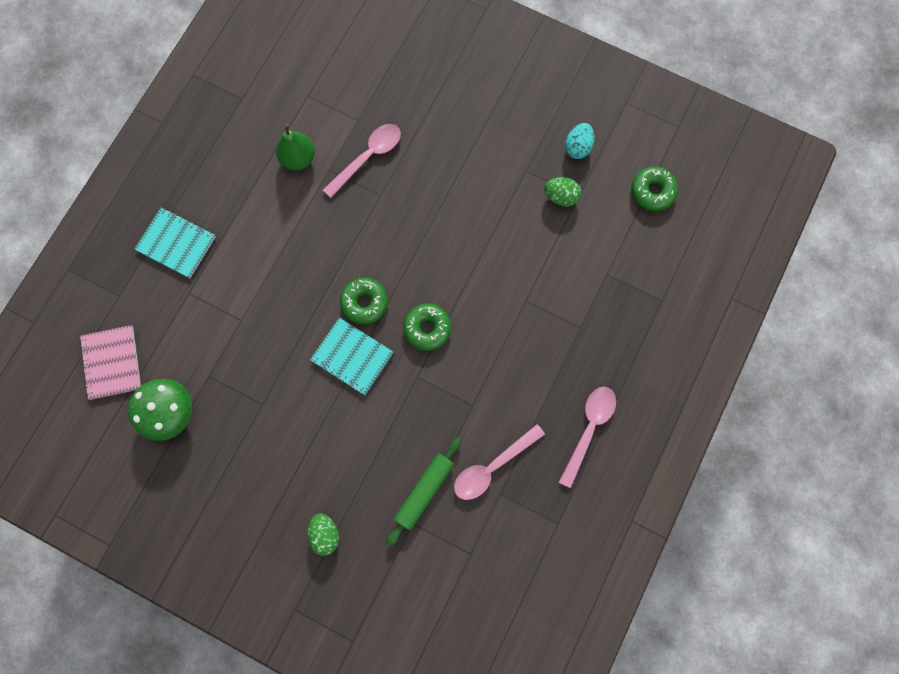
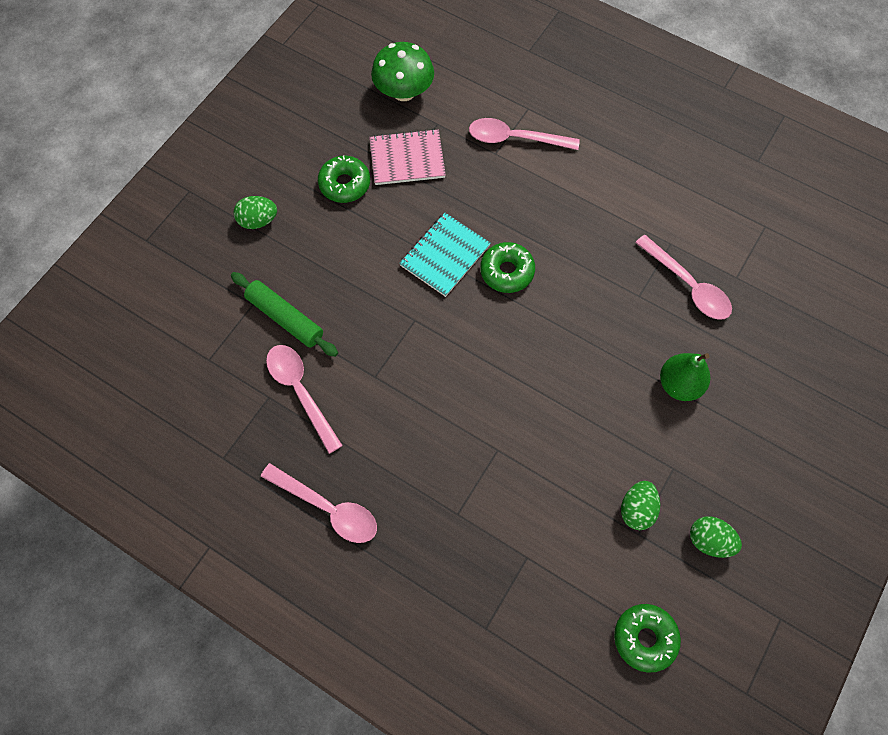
camera: 95 degrees right, 10 degrees down
(112, 362) = (460, 45): pink notebook -> pink notebook (407, 159)
(176, 243) = (584, 98): turquoise notebook -> none
(224, 304) = (514, 138): none -> pink spoon
(298, 158) = (684, 213): green pear -> green pear (679, 385)
(427, 328) = (471, 335): green donut -> green donut (345, 184)
(577, 147) = (709, 541): turquoise egg -> green egg

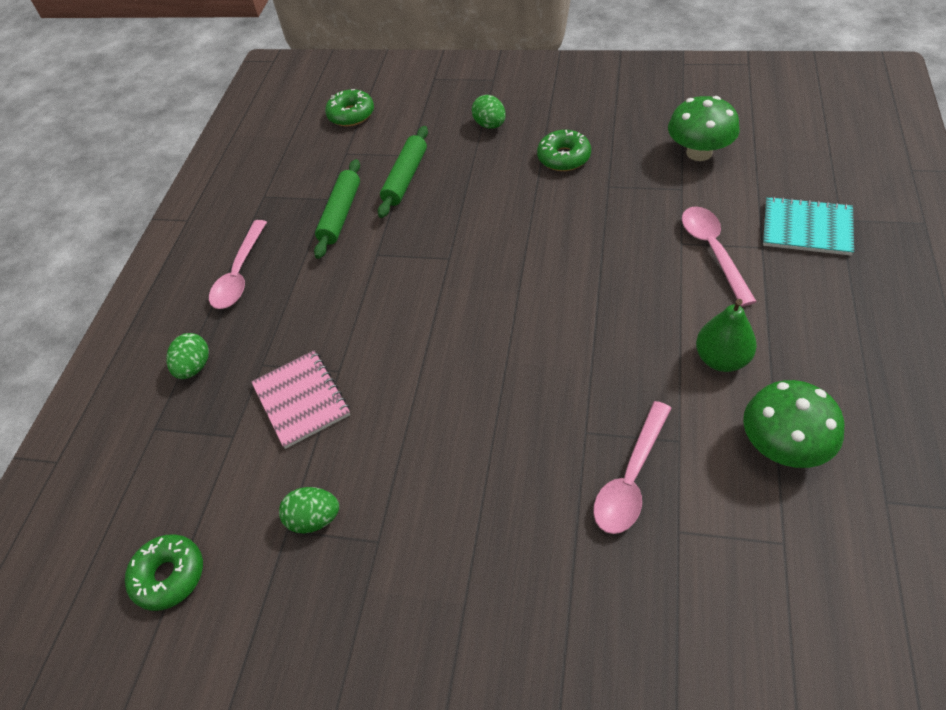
camera: 75 degrees right, 15 degrees down
(300, 391) = (341, 214): pink spoon -> green rolling pin
(407, 159) = (623, 185): pink notebook -> pink notebook (301, 400)
(445, 255) = (532, 252): turquoise notebook -> turquoise notebook (807, 228)
(507, 271) = (543, 304): green donut -> green donut (351, 115)
(679, 385) = (488, 512): green pear -> green pear (721, 359)
(699, 189) = (783, 446): none -> green mushroom
(709, 541) = (300, 610): green egg -> green egg (194, 367)

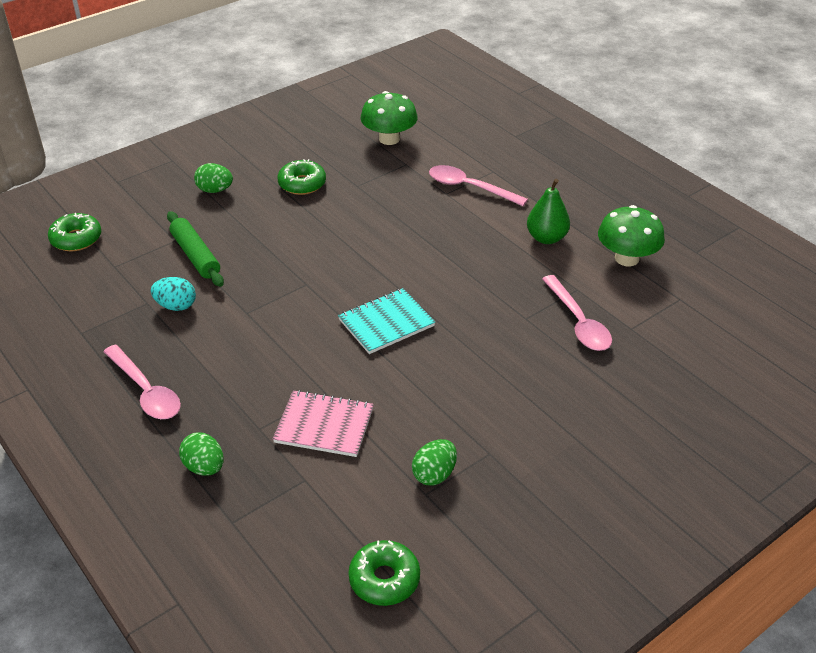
camera: 55 degrees left, 10 degrees down
(341, 214) = (176, 306): green rolling pin -> turquoise egg
(807, 228) = (504, 149): turquoise notebook -> turquoise notebook (386, 323)

